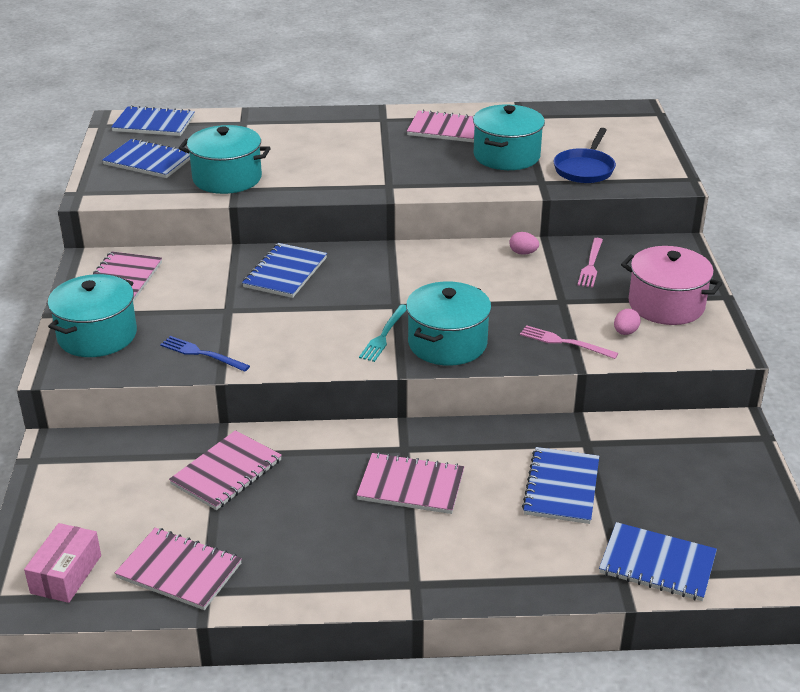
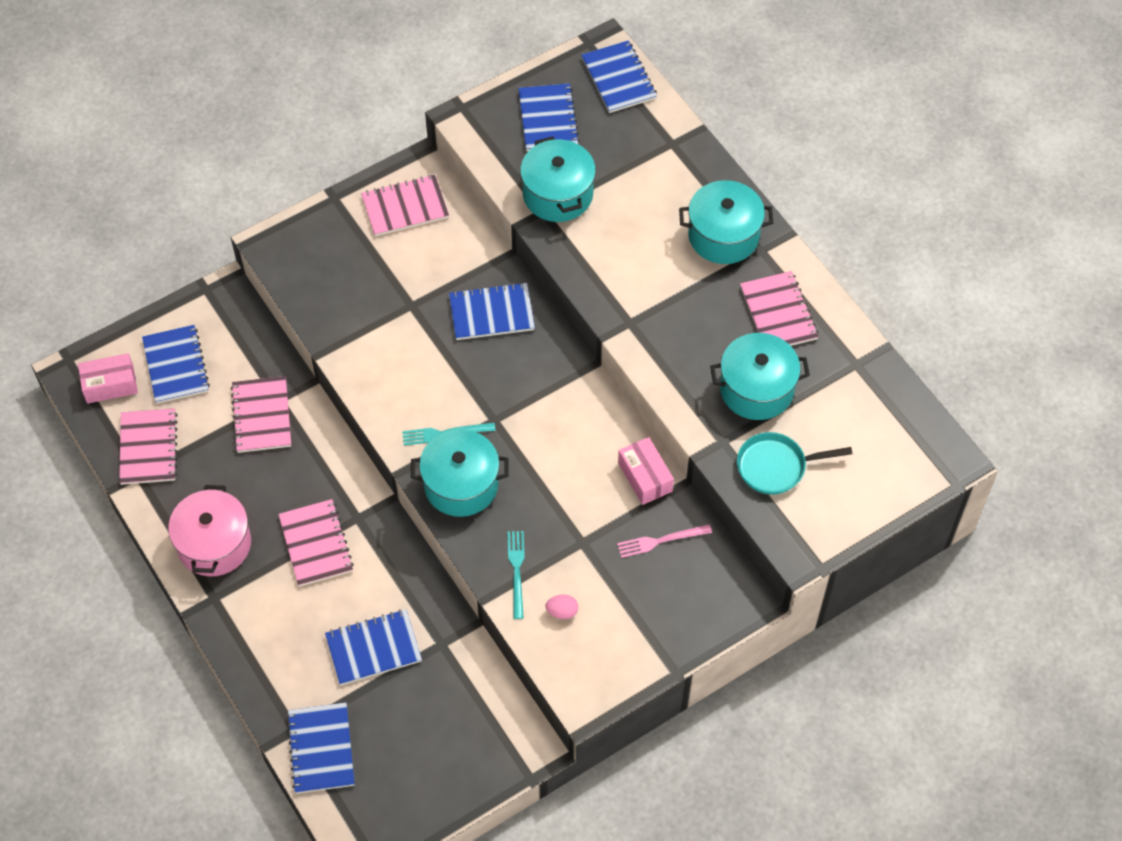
camera: 60 degrees right, 25 degrees up
(97, 335) = (323, 241): turquoise pot -> turquoise pot (723, 235)
(100, 513) = (176, 365): none -> blue notebook
(202, 354) = (342, 323): blue fork -> none
(226, 472) = (262, 416): pink notebook -> pink notebook turned 75 degrees clockwise
(523, 253) = (645, 477): pink egg -> pink box
(564, 342) = (517, 571): pink fork -> turquoise fork
(585, 169) = (776, 466): blue pan -> turquoise pan
(666, 305) = (629, 628): pink pot -> pink pot (214, 544)

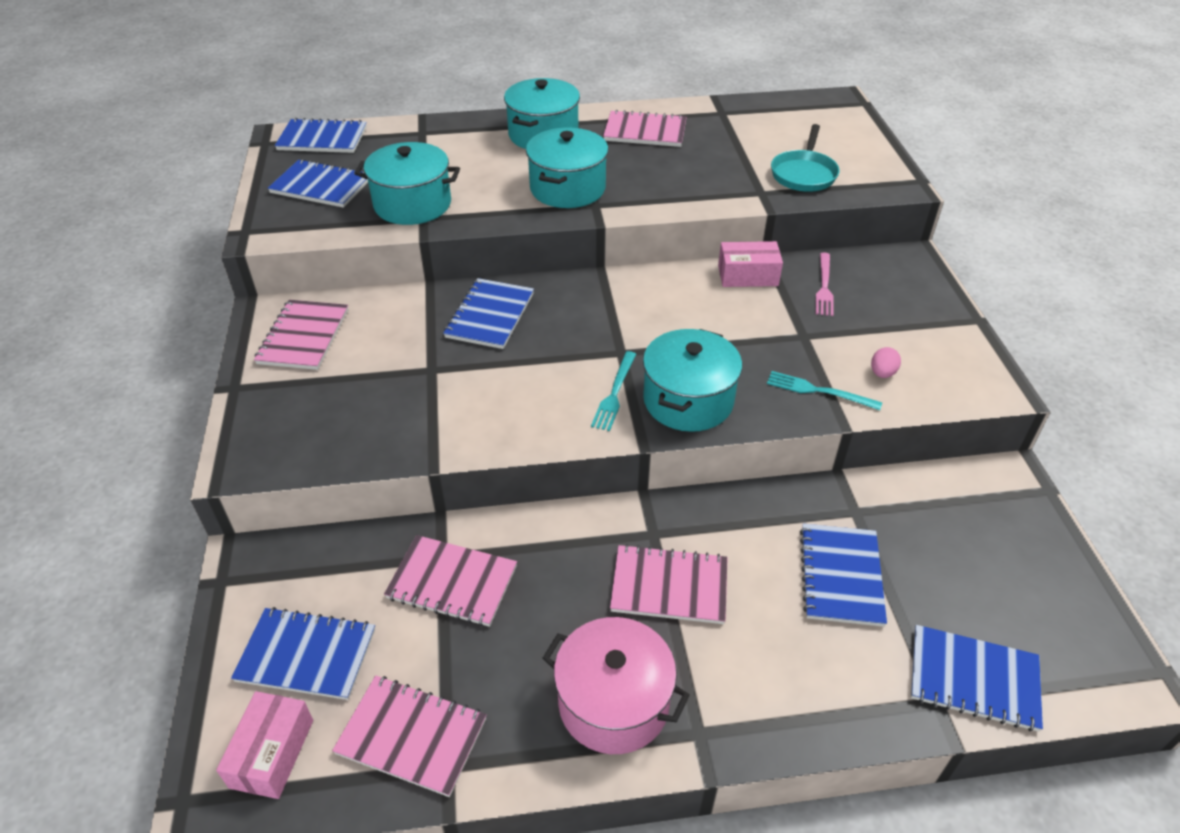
camera: 65 degrees left, 15 degrees down
(756, 389) = (716, 161): turquoise pot -> turquoise pot (567, 188)

